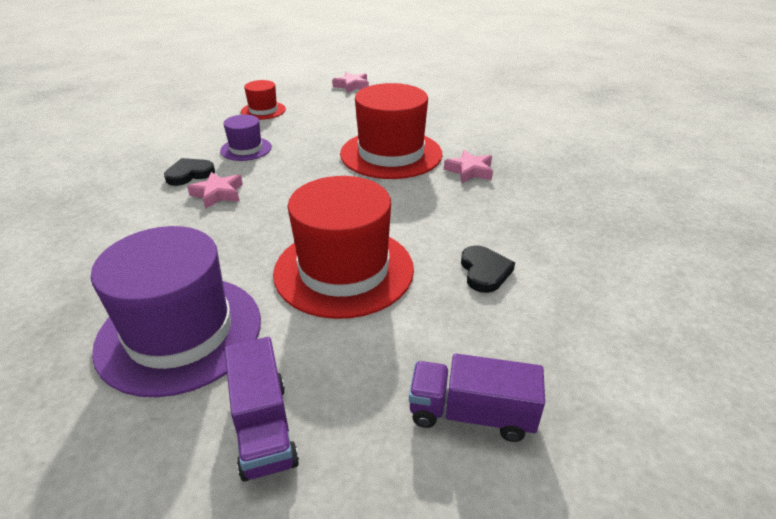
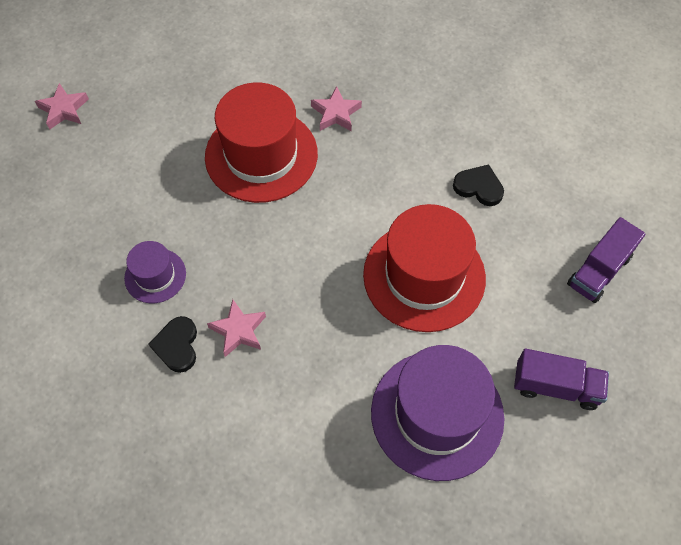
camera: 60 degrees left, 25 degrees up
(263, 110) = (63, 225): red hat -> none

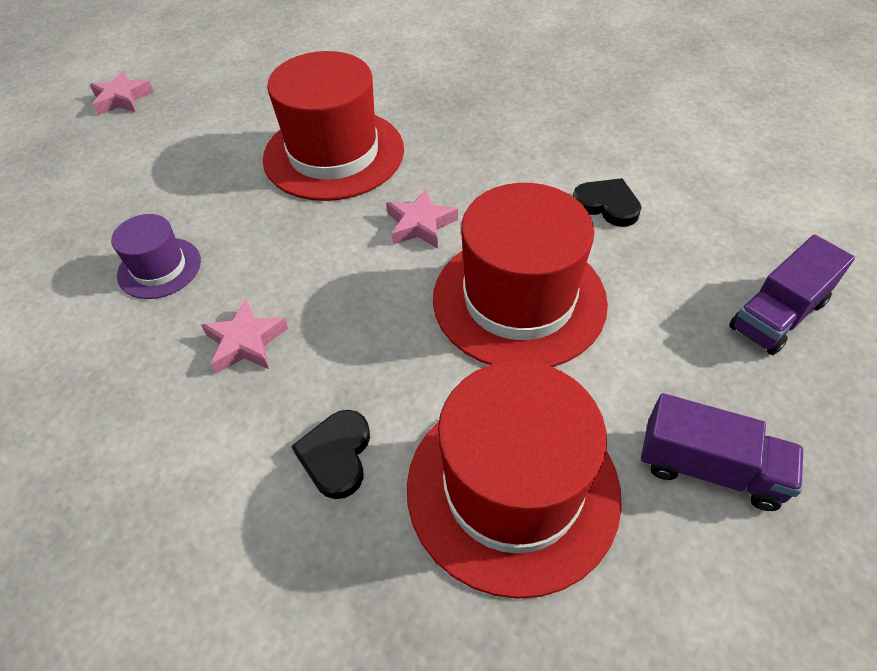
camera: 10 degrees right, 10 degrees down
(177, 345) = (156, 352): black heart -> black heart (336, 455)
(336, 113) = (435, 120): pink star -> pink star (420, 224)
(437, 414) = (512, 488): purple hat -> red hat

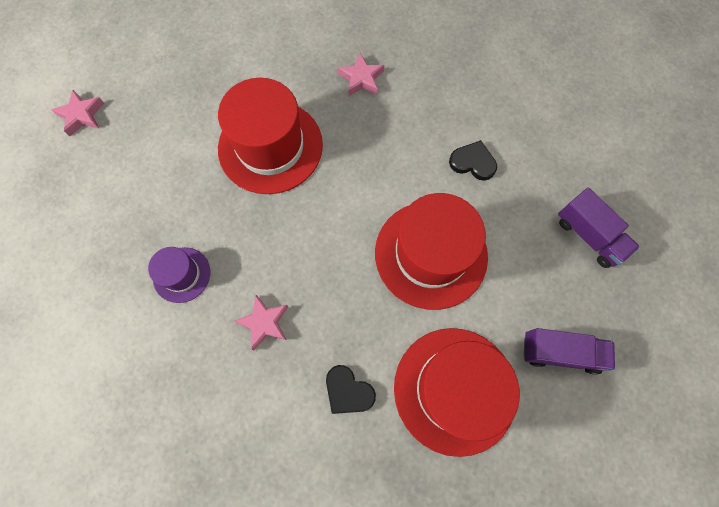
camera: 15 degrees left, 20 degrees up
(336, 455) = (348, 391): black heart -> black heart turned 45 degrees counterclockwise
(420, 224) = (351, 203): pink star -> pink star (361, 79)
(777, 315) = (588, 235): purple truck -> purple truck turned 75 degrees counterclockwise

